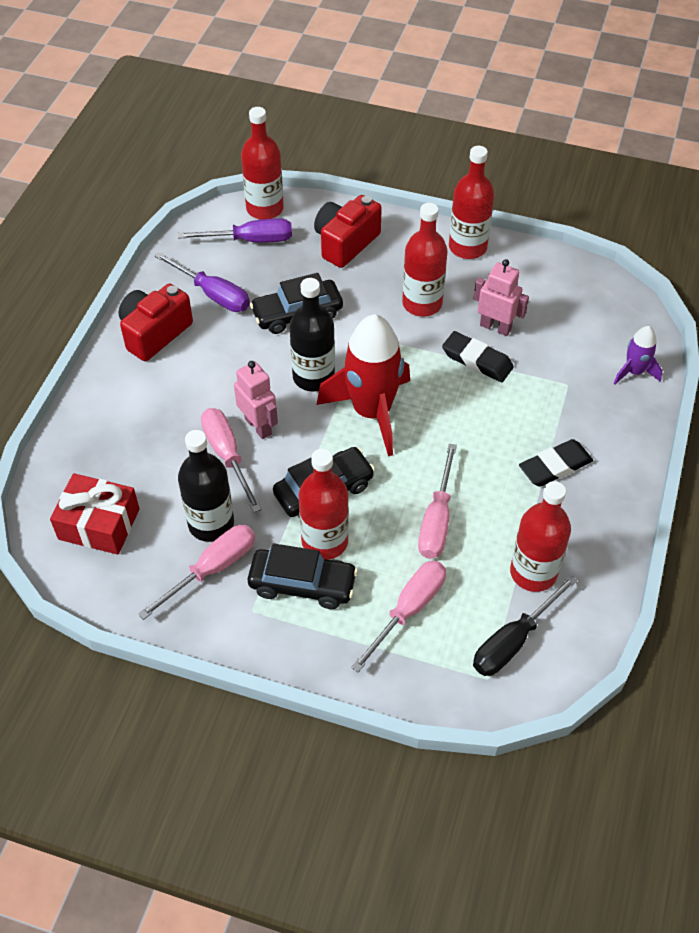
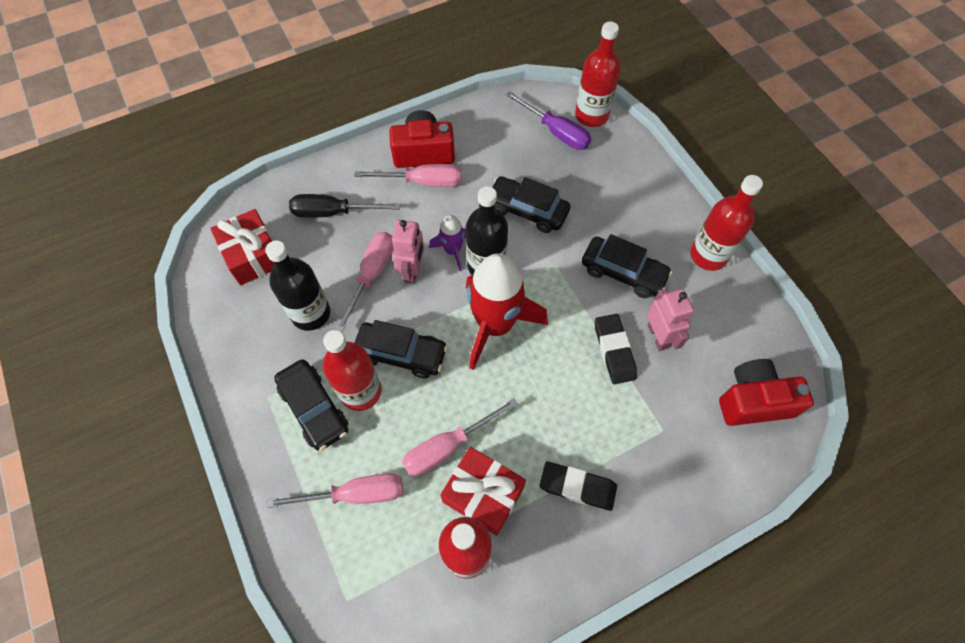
camera: 45 degrees right, 10 degrees up
(212, 569) = (277, 345): pink screwdriver -> pink screwdriver (422, 182)
(213, 294) = (489, 153): purple screwdriver -> none
(345, 243) = (619, 183): red camera -> red camera (753, 401)
(422, 303) = (623, 272): red bottle -> black car
(499, 527) = (483, 494): none -> red gift
(513, 641) = (394, 591): black screwdriver -> black screwdriver (333, 212)
(634, 372) = (730, 468): purple rocket -> purple rocket (452, 251)

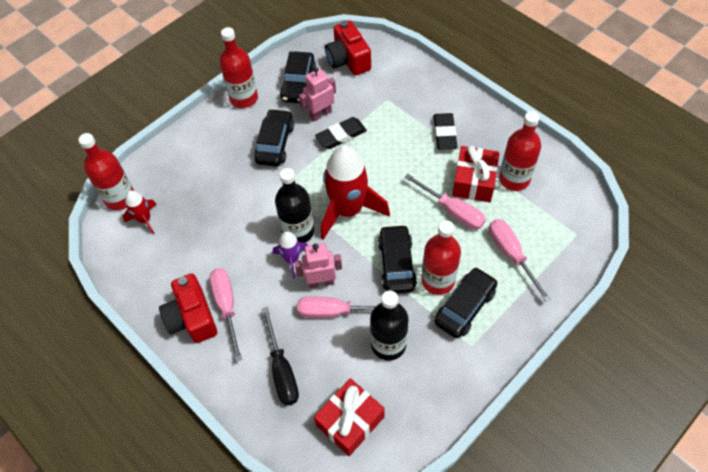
camera: 105 degrees left, 5 degrees down
(527, 210) = (236, 218): black car -> black car (298, 84)
(556, 132) = (144, 219): purple screwdriver -> red rocket

